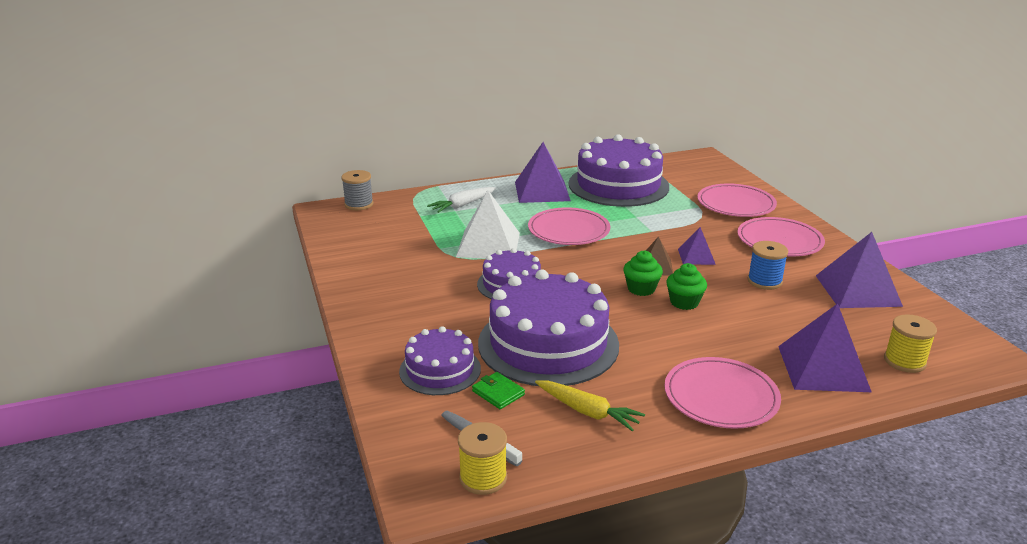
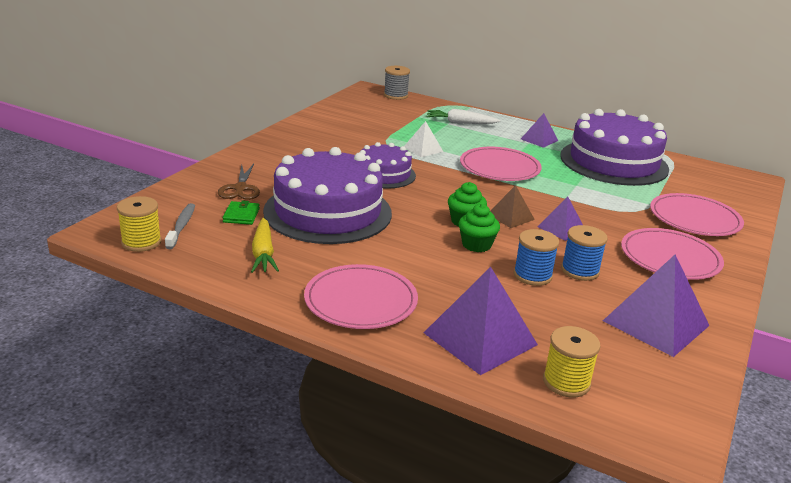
camera: 45 degrees right, 0 degrees up
(440, 370) = (240, 188): purple cake -> brown scissors
(488, 244) = (423, 149): white pyramid -> white pyramid, size x0.55
(542, 191) = (539, 140): purple pyramid -> purple pyramid, size x0.55
(753, 302) = (532, 275): none -> blue spool

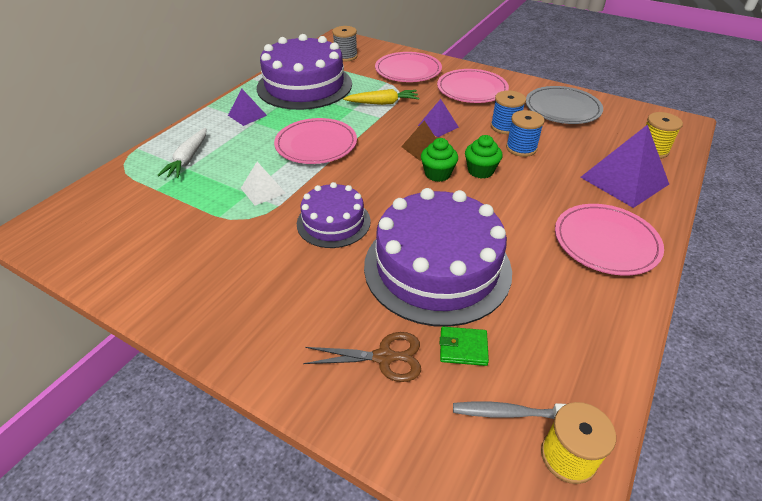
camera: 85 degrees left, 15 degrees up
(263, 253) = (549, 318): yellow carrot -> yellow carrot (383, 103)
(395, 95) = (68, 205): grey spool -> grey spool (345, 56)
(655, 323) = (562, 108): purple pyramid -> grey plate

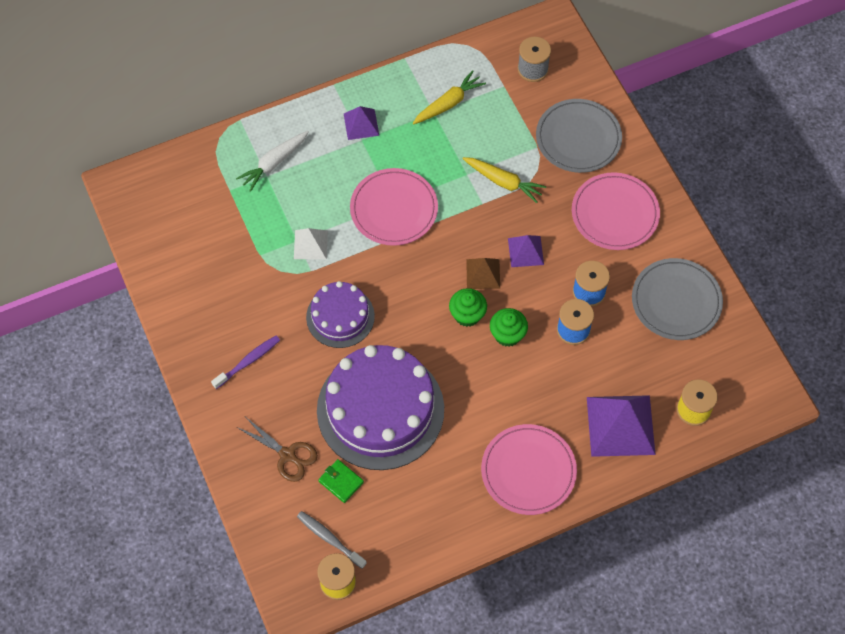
camera: 35 degrees right, 20 degrees up
(269, 298) = (248, 361): none -> purple toothbrush
(304, 85) = (448, 103): purple cake -> yellow carrot
(408, 70) = (578, 138): pink plate -> grey plate

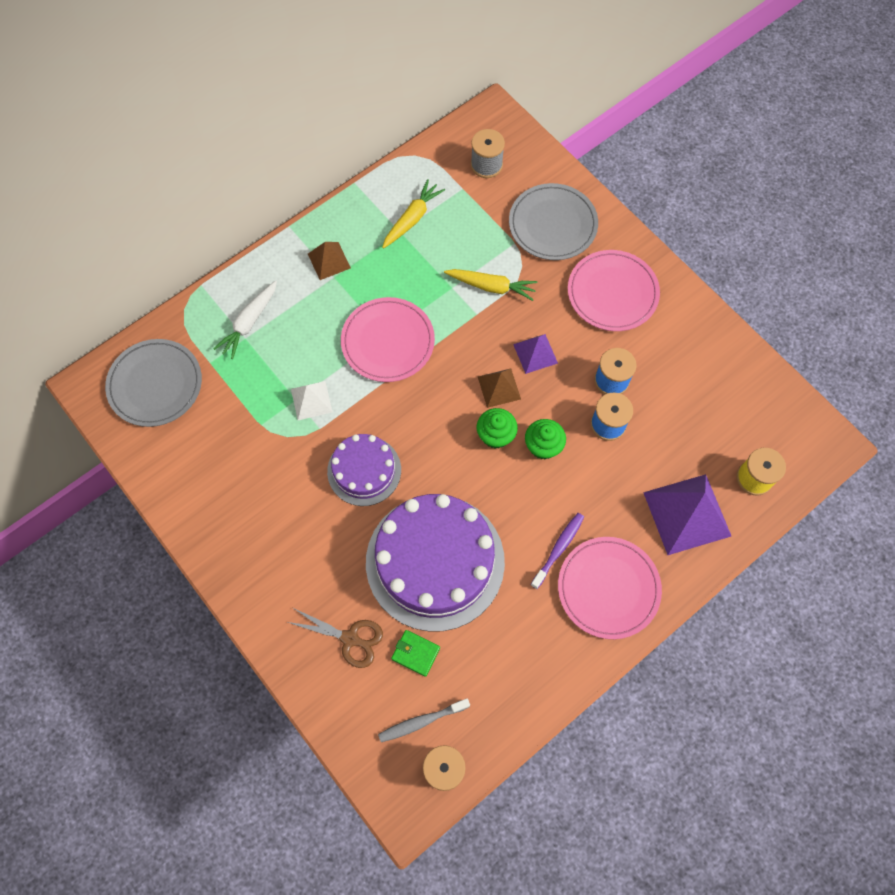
camera: 15 degrees left, 5 degrees up
(248, 361) = (279, 545): purple toothbrush -> purple toothbrush (558, 549)
(329, 539) = (421, 721): grey toothbrush -> grey toothbrush turned 45 degrees counterclockwise
(361, 124) = (329, 260): purple pyramid -> brown pyramid
(676, 301) = (701, 368): grey plate -> grey plate (155, 384)

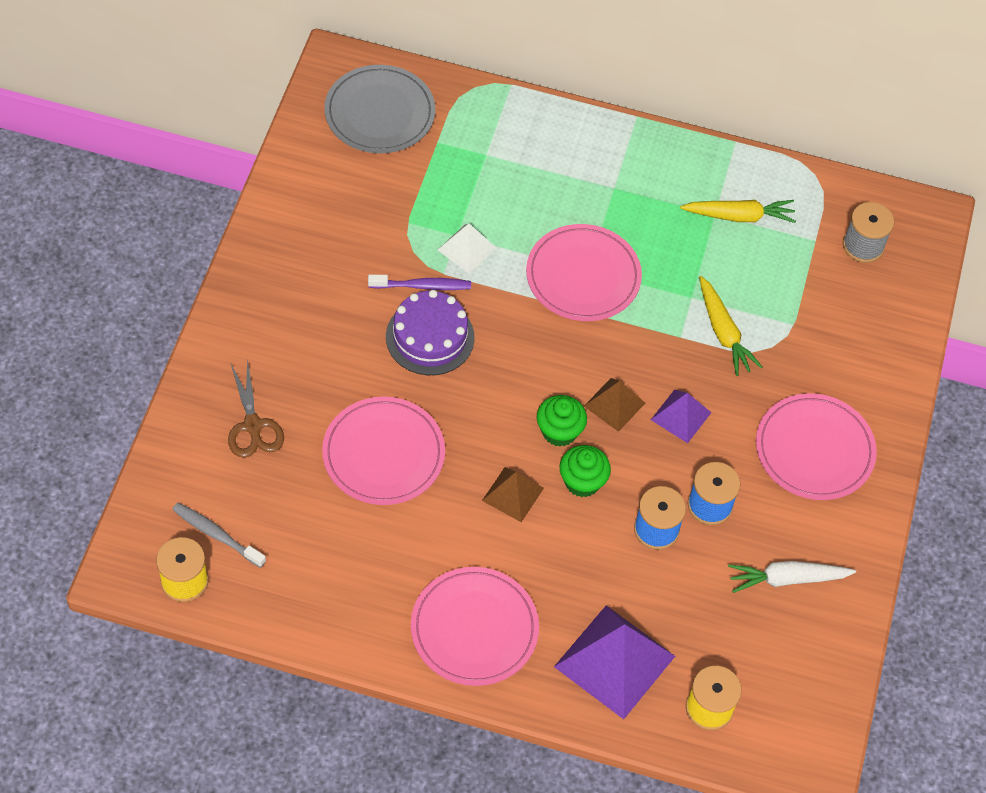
camera: 50 degrees right, 10 degrees down
(249, 323) = (505, 148): white carrot -> white carrot (787, 579)
(329, 260) = (628, 173): brown pyramid -> brown pyramid (513, 494)
(415, 653) = (279, 490): green wallet -> none
(435, 561) = (383, 454): purple cake -> pink plate
(552, 224) = (847, 347): grey plate -> none
(558, 549) = (481, 558): purple toothbrush -> purple toothbrush (422, 286)

